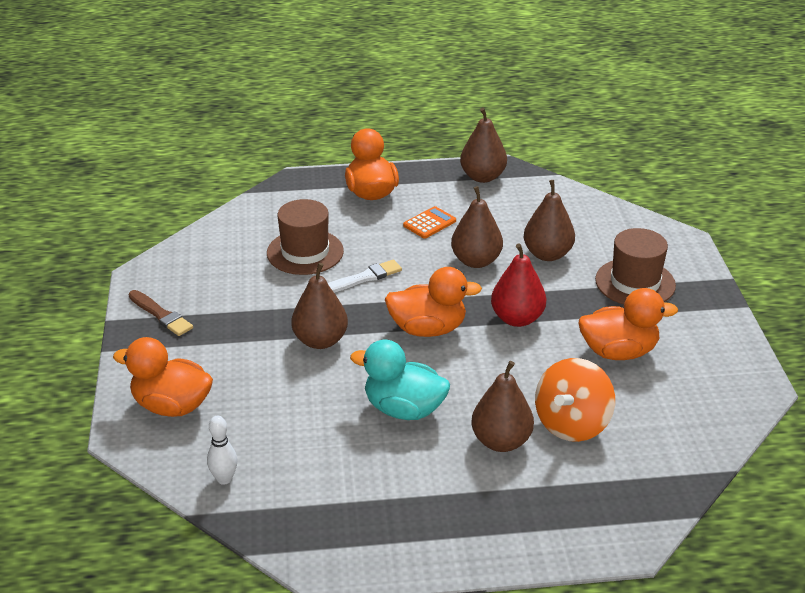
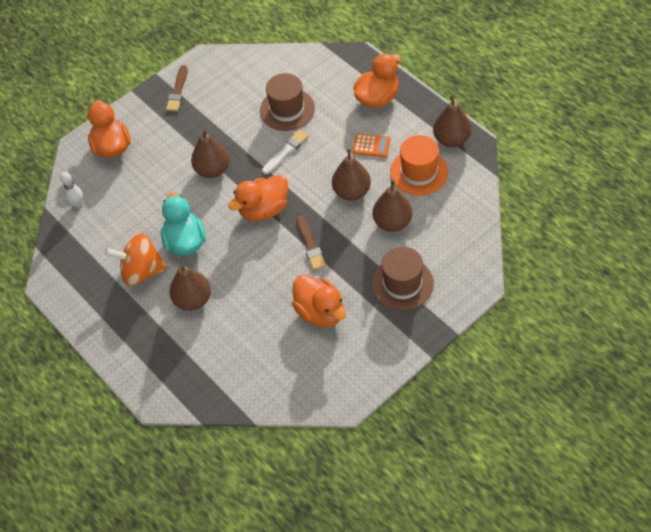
camera: 60 degrees right, 20 degrees up
(363, 278) = (286, 151): white brush -> white brush turned 75 degrees counterclockwise
(428, 329) = (264, 210): orange duck -> orange duck turned 90 degrees clockwise
(500, 211) = (419, 172): none -> orange hat
(517, 318) = (310, 245): red pear -> brown brush
(572, 424) = (233, 324): orange spinning top -> orange spinning top (142, 271)

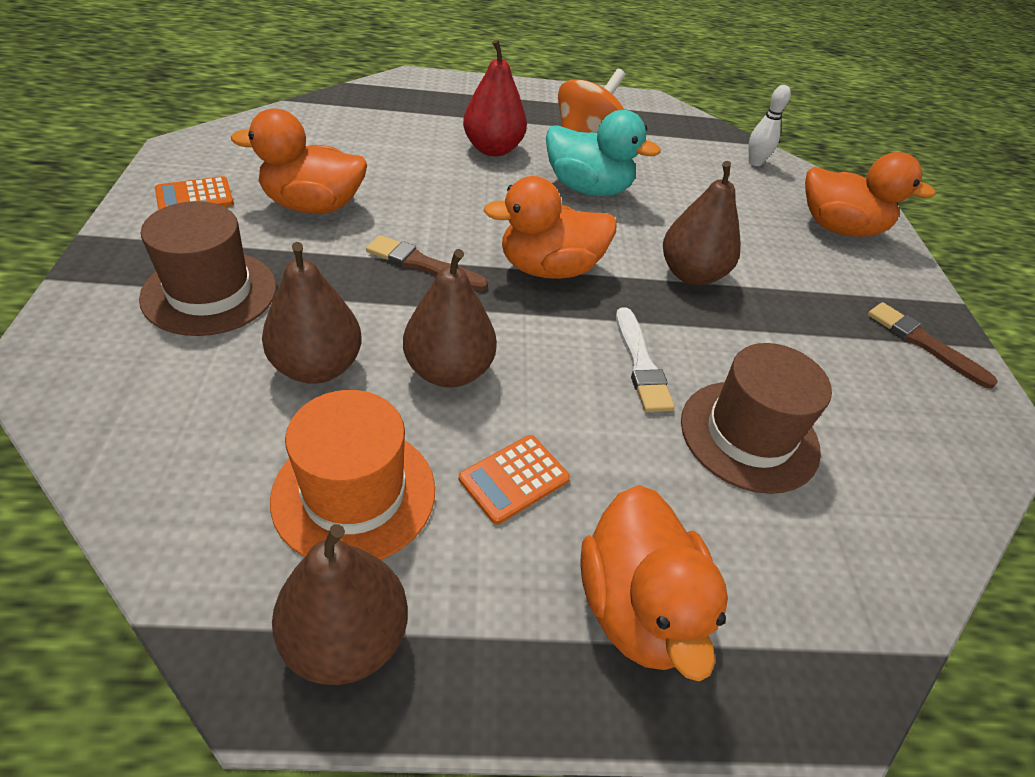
camera: 120 degrees right, 10 degrees down
(193, 300) = (493, 149): brown pear -> red pear
(264, 210) = (549, 269): orange duck -> orange duck turned 105 degrees counterclockwise
(367, 353) = (194, 197): none -> orange calculator

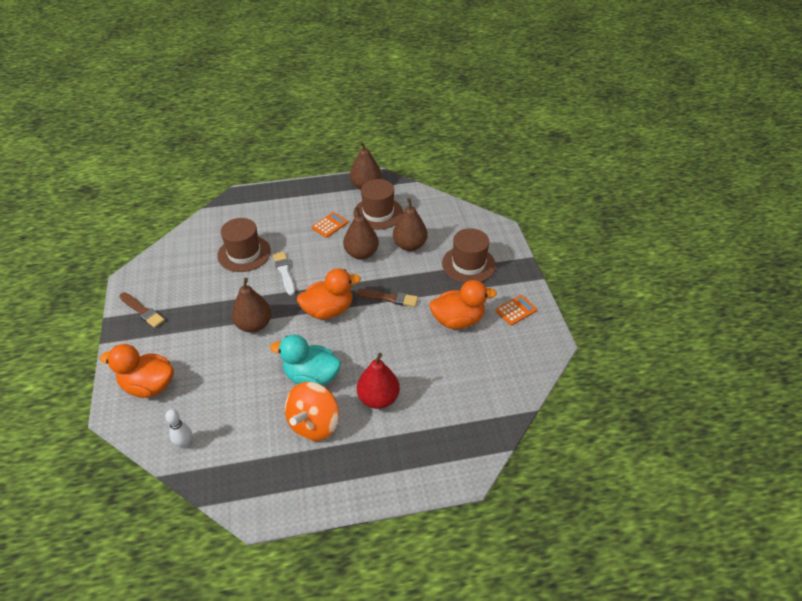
camera: 175 degrees right, 0 degrees up
(354, 493) = (378, 213): orange hat -> brown hat
(637, 607) = (290, 203): orange duck -> none

